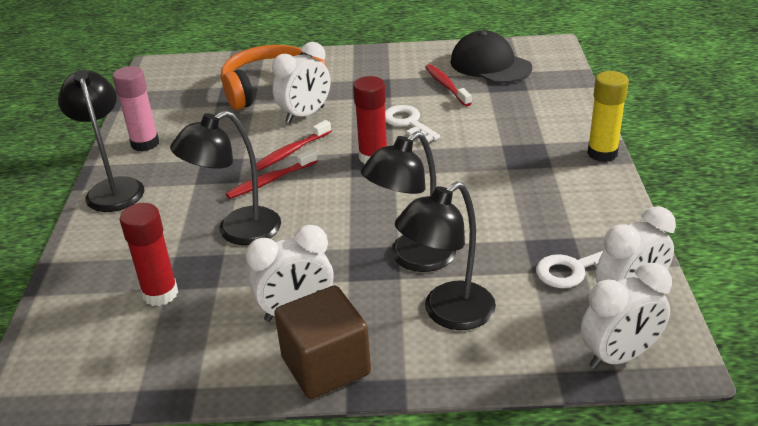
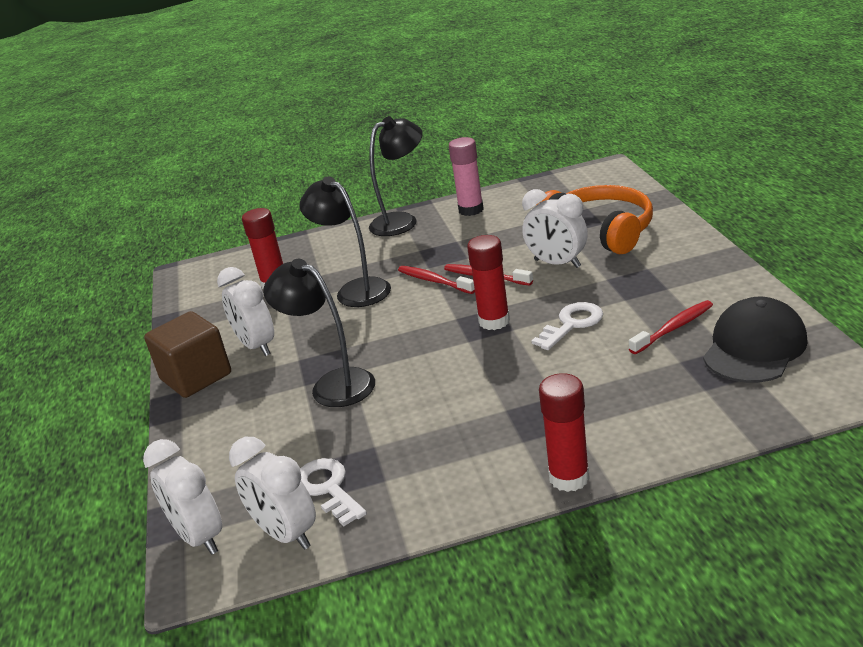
camera: 80 degrees right, 5 degrees down
(448, 313) = (257, 421): black lamp -> none
(602, 153) = (569, 477): yellow glue stick -> red glue stick

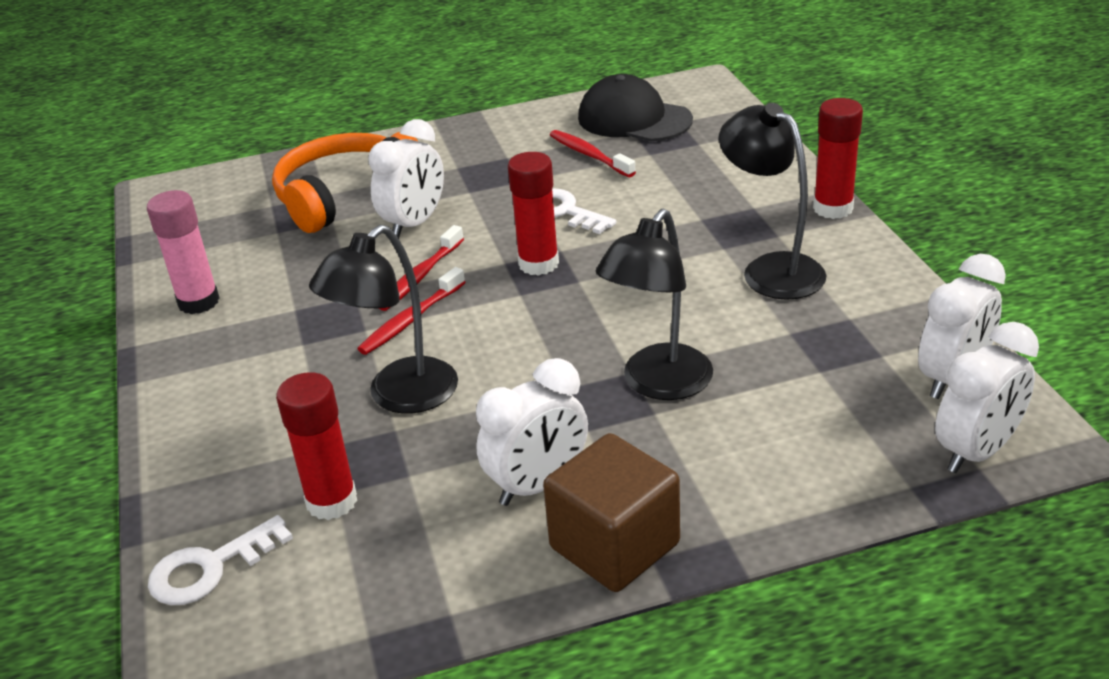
camera: 95 degrees left, 5 degrees up
(328, 488) = (870, 358): white key -> white key (210, 568)
(402, 221) = (183, 372): black lamp -> black lamp (771, 269)

